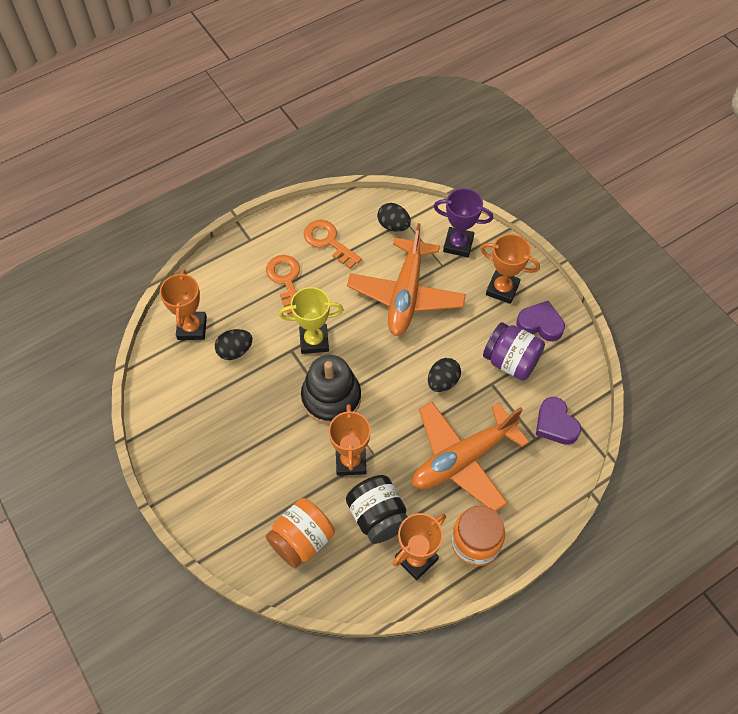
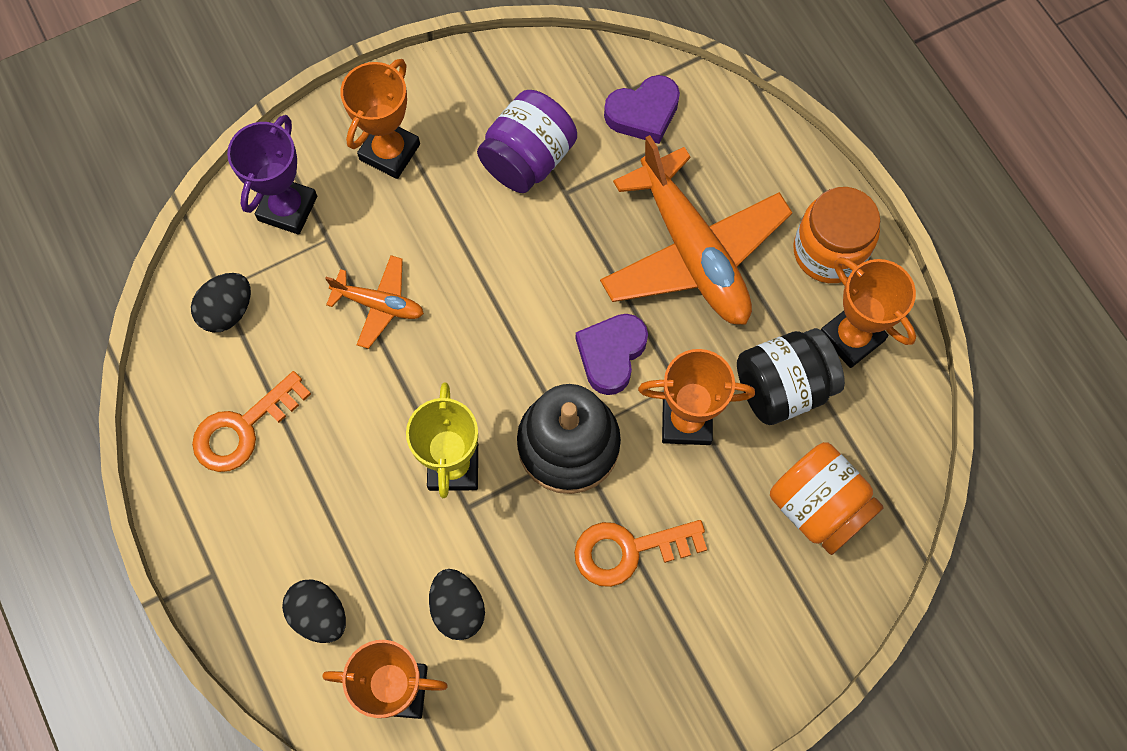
camera: 85 degrees left, 10 degrees up
(286, 280) = (317, 510): orange key -> orange key (629, 550)
(406, 295) = (379, 304): orange plane -> orange plane, size x0.49
(442, 381) = (555, 265): black egg -> black egg (319, 615)
(540, 324) = (464, 106): purple heart -> purple heart (611, 354)

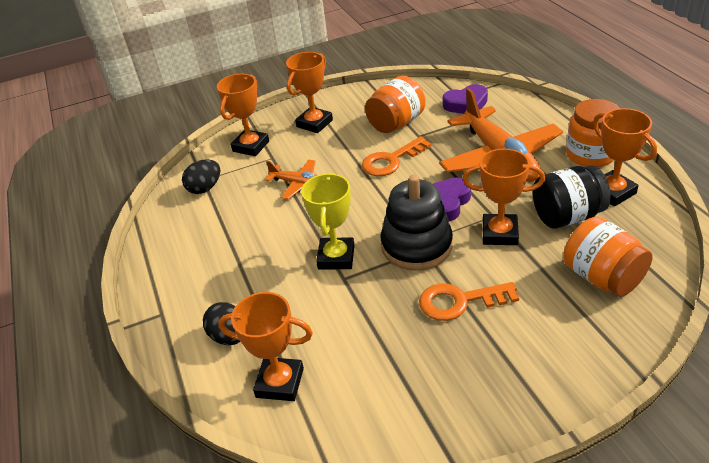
camera: 10 degrees right, 30 degrees down
(243, 428) = (201, 240): orange key -> orange key (391, 160)
(287, 208) = (251, 146): purple trophy -> orange trophy
(458, 608) = (331, 334): black egg -> none
(528, 159) = (396, 123): purple jar -> orange jar

